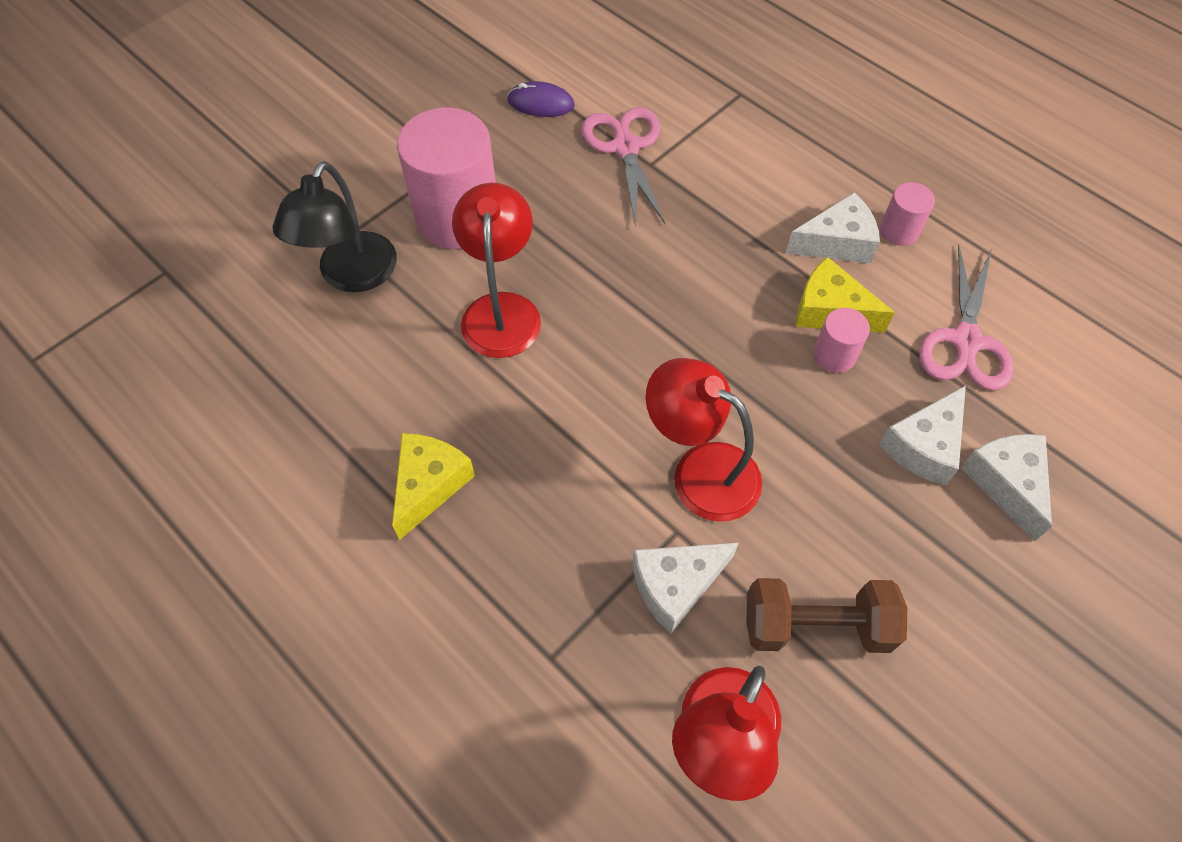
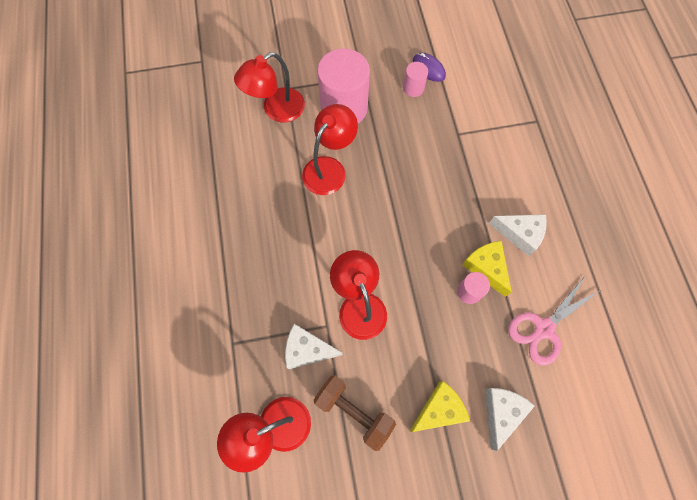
camera: 35 degrees right, 10 degrees up
(351, 276) = (276, 110): black lamp -> red lamp
(429, 485) = (239, 232): yellow cheese -> yellow cheese (439, 410)
(625, 148) = (452, 117): pink scissors -> none
(899, 231) = (559, 248): pink cylinder -> pink cylinder (413, 88)
(924, 446) = (475, 366): white cheese -> none

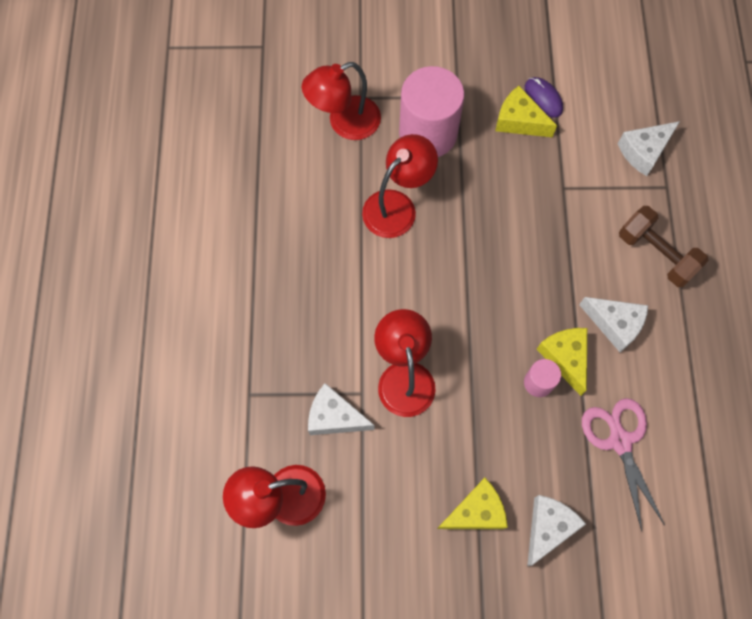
camera: 10 degrees right, 0 degrees up
(354, 412) = (376, 496): brown dumbbell -> brown dumbbell (656, 254)
(413, 88) = (519, 121): pink cylinder -> yellow cheese
(514, 97) = (644, 151): none -> white cheese
(544, 328) = (620, 441): pink scissors -> pink scissors turned 105 degrees clockwise

